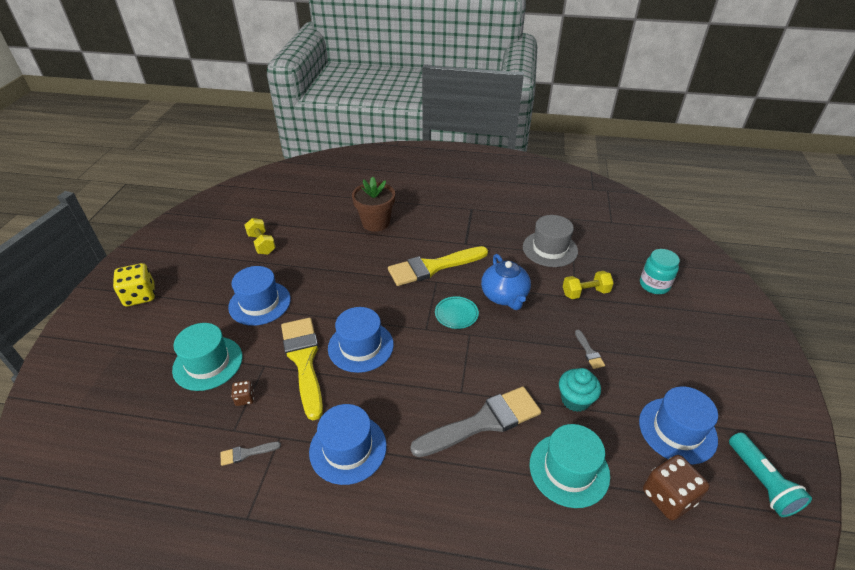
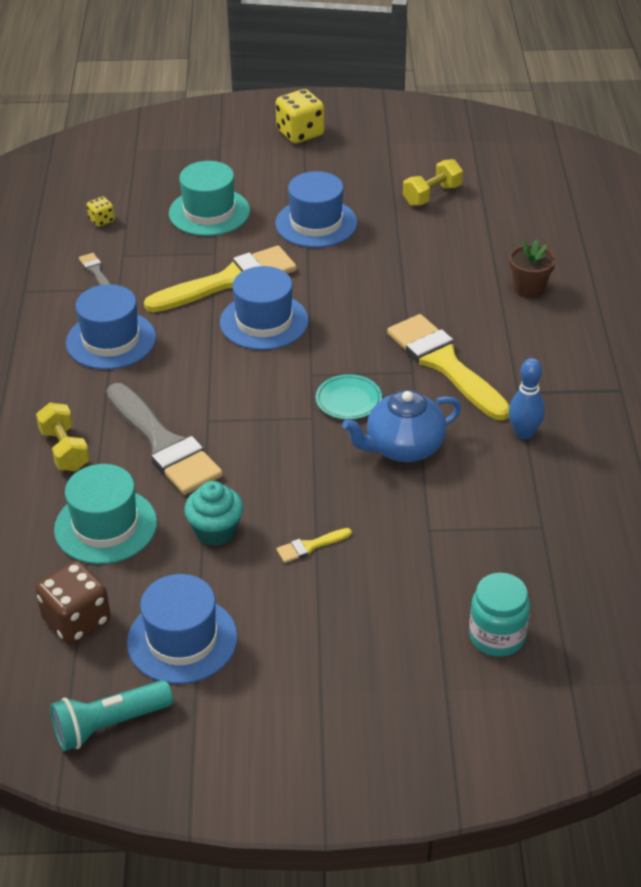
camera: 80 degrees right, 0 degrees up
(172, 442) = (101, 220): none -> yellow dice
(245, 398) = (165, 251): brown dice -> none
(375, 223) = (529, 288): brown flower pot -> brown flower pot, size x0.66
(500, 247) = (524, 433): none -> blue bowling pin
(550, 249) = (546, 495): grey hat -> none
(585, 293) = (444, 542): yellow dumbbell -> yellow dumbbell (65, 450)
(589, 352) = (310, 546): grey brush -> yellow brush

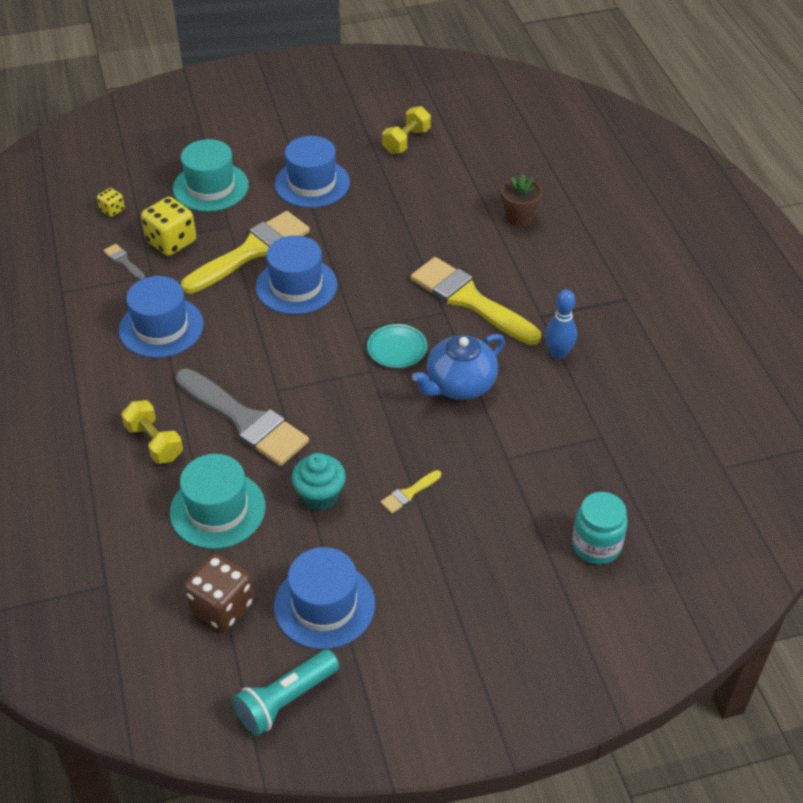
camera: 15 degrees left, 5 degrees up
(300, 133) = (268, 98): yellow dice -> yellow dice (171, 242)

